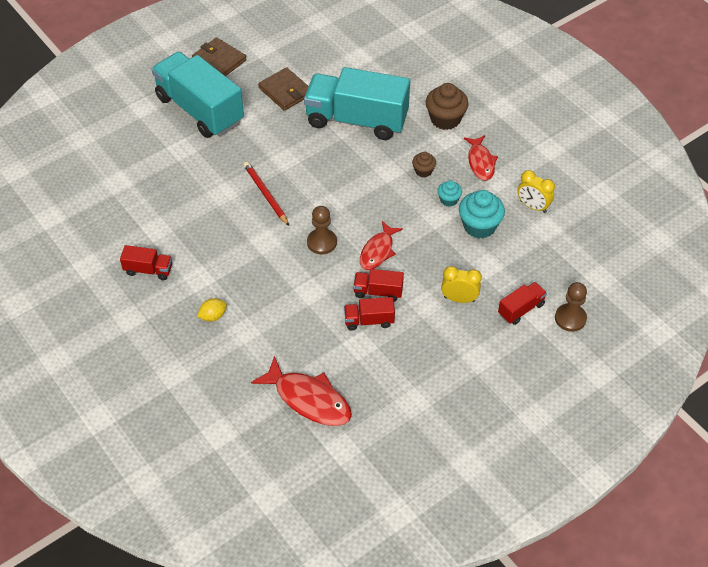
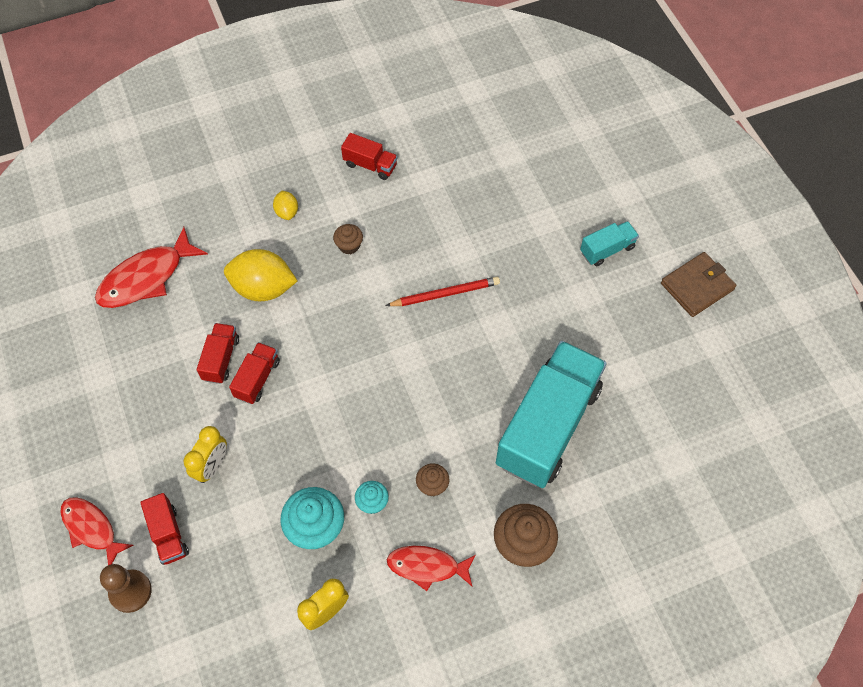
camera: 105 degrees right, 10 degrees up
(148, 270) = (370, 165): red truck -> red truck turned 90 degrees counterclockwise
(200, 110) = (607, 250): turquoise truck -> turquoise truck, size x0.44
(236, 264) = (349, 245): none -> brown cupcake
(285, 91) = (622, 352): brown wallet -> none
(294, 311) = (263, 288): none -> yellow lemon
(322, 242) = (351, 337): brown pawn -> none
(378, 251) = (317, 394): red fish -> red fish (91, 529)

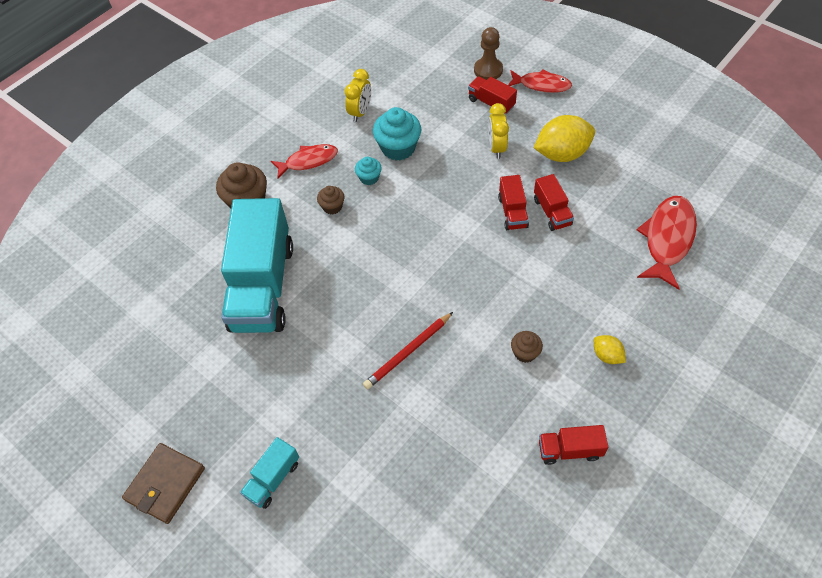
camera: 155 degrees right, 5 degrees down
(263, 288) = (567, 278): yellow lemon -> yellow lemon (562, 154)

